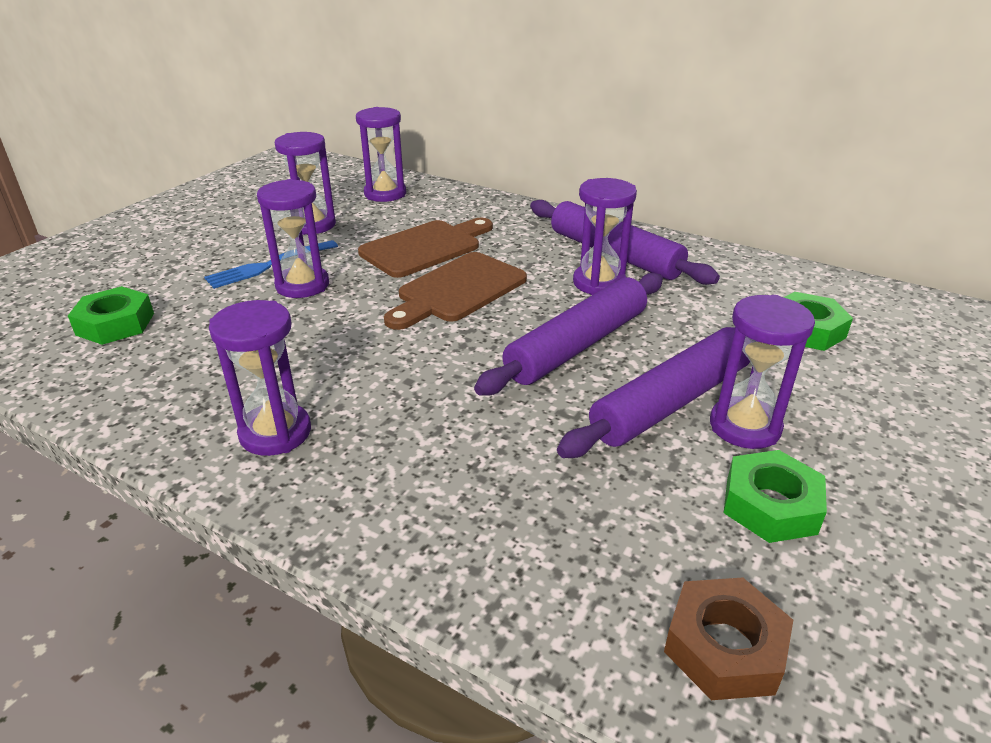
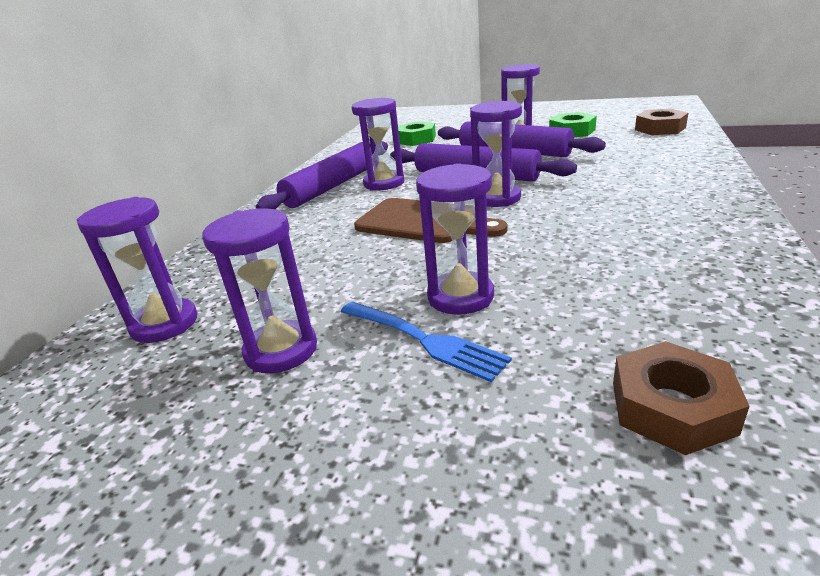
camera: 100 degrees left, 5 degrees down
(115, 324) = (672, 407): green nut -> brown nut
(275, 433) = (687, 230): purple hourglass -> purple hourglass (497, 198)
(425, 247) = (338, 255): brown cutting board -> none

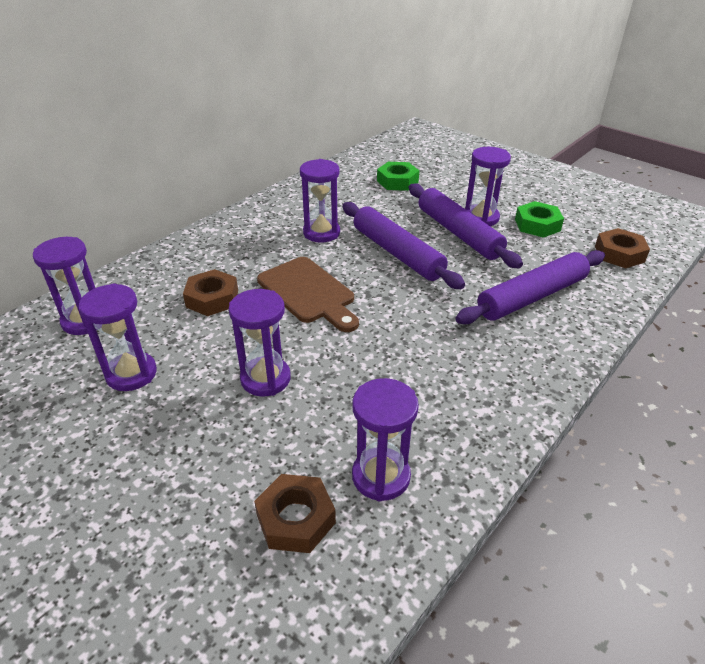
camera: 20 degrees right, 10 degrees up
(318, 257) = (212, 298): none -> brown nut
(332, 186) = (282, 220): purple rolling pin -> purple rolling pin (532, 297)
(422, 340) = (212, 403): blue fork -> none
(497, 198) = (385, 289): purple hourglass -> purple hourglass (381, 476)

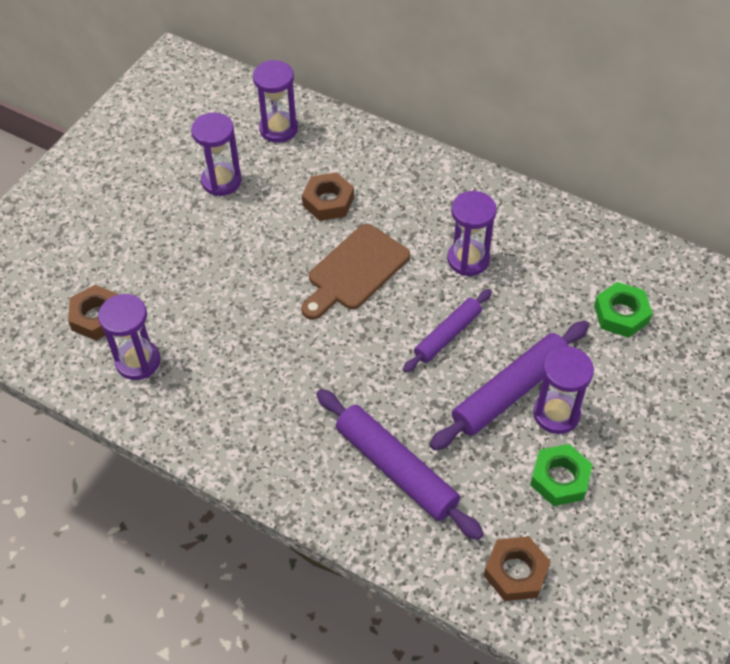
camera: 80 degrees right, 15 degrees up
(265, 379) = (230, 267): purple hourglass -> none
(397, 253) = (447, 335): purple rolling pin -> purple rolling pin, size x0.63

